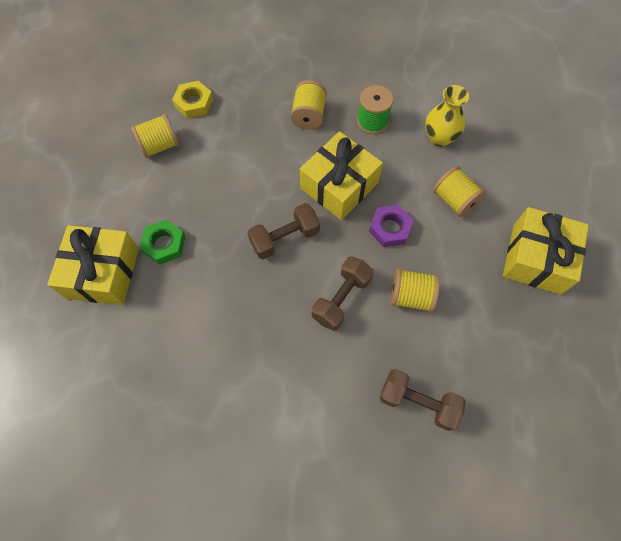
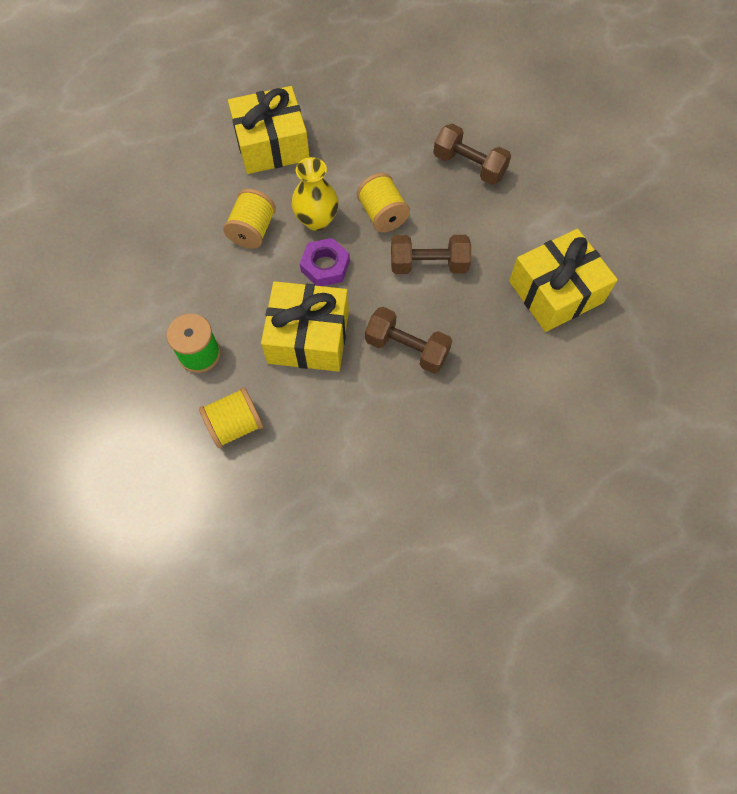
camera: 125 degrees left, 0 degrees up
(103, 273) = (582, 493): yellow gift -> yellow gift (555, 292)
(159, 146) = (395, 564): yellow spool -> none
(164, 244) = (504, 457): green nut -> none
(194, 103) = (305, 574): yellow nut -> none
(418, 402) = (469, 166): brown dumbbell -> brown dumbbell turned 45 degrees counterclockwise
(439, 138) = (180, 279): yellow vase -> yellow vase (316, 220)

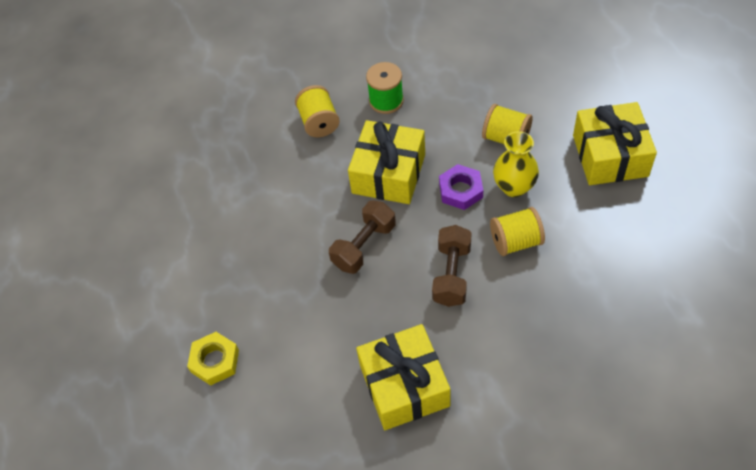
camera: 105 degrees right, 10 degrees down
(469, 166) = (576, 330): brown dumbbell -> none
(574, 474) = (215, 361): none -> yellow nut

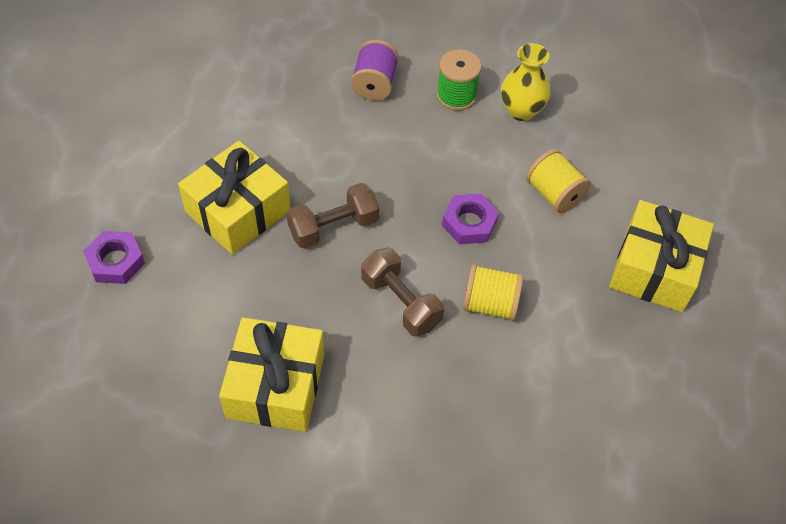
camera: 20 degrees right, 0 degrees up
(215, 361) = (115, 261): yellow nut -> purple nut
(319, 122) = (374, 84): yellow spool -> purple spool
(388, 173) = (408, 169): yellow gift -> yellow gift (238, 211)
(452, 274) = (401, 302): brown dumbbell -> brown dumbbell turned 75 degrees counterclockwise
(514, 187) = (527, 248): yellow vase -> yellow vase (521, 111)

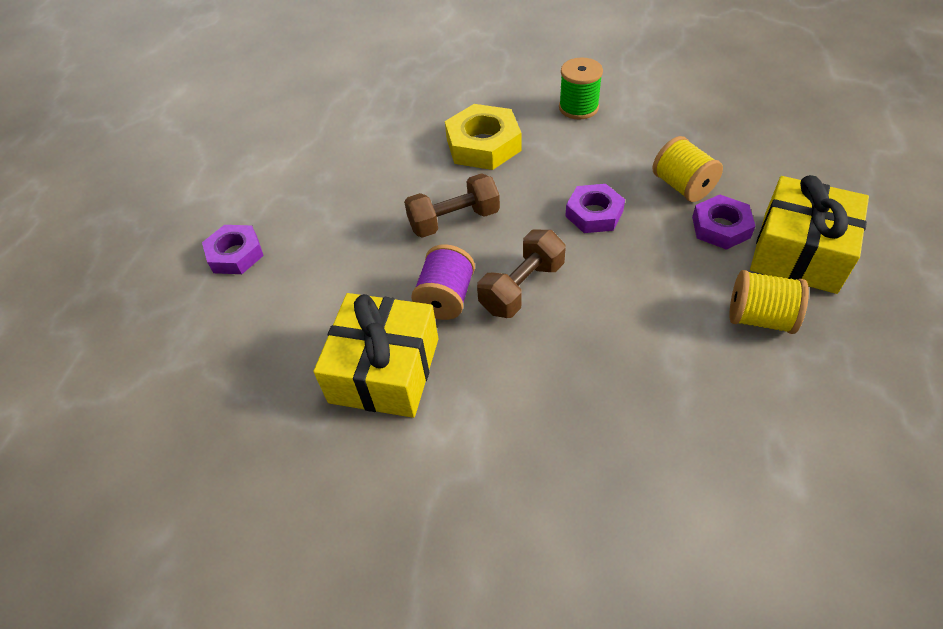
camera: 10 degrees right, 5 degrees down
(238, 211) = (360, 208): yellow gift -> none
(360, 138) = (483, 145): none -> yellow nut
(374, 84) = (499, 101): purple spool -> purple spool (446, 298)
(401, 302) = (522, 287): brown dumbbell -> brown dumbbell turned 75 degrees clockwise
(490, 304) = (618, 288): yellow spool -> yellow spool (759, 318)
(521, 111) = (643, 117): yellow vase -> none
(586, 241) = (721, 227): none -> purple nut

